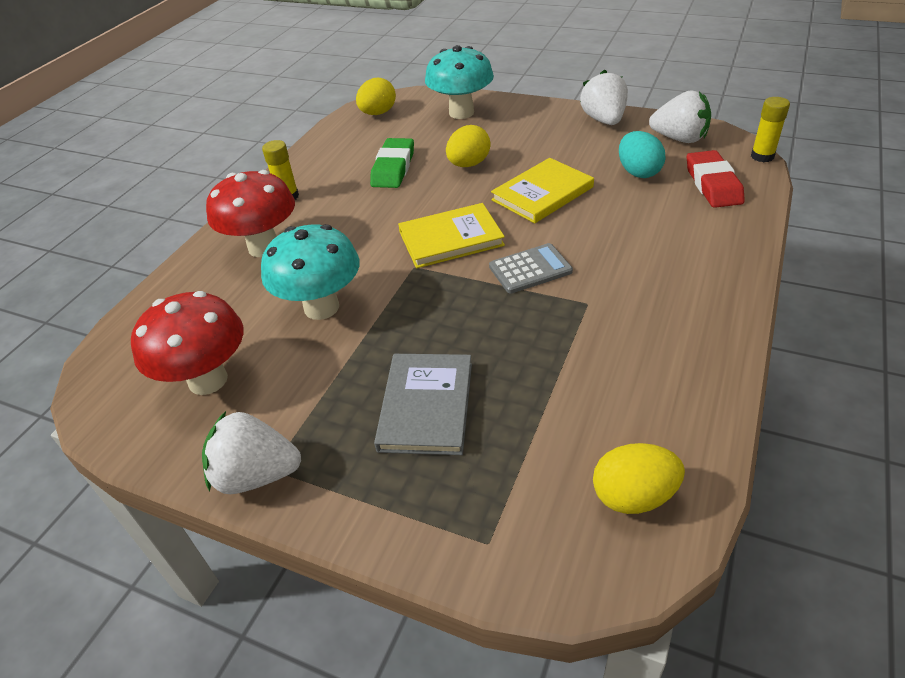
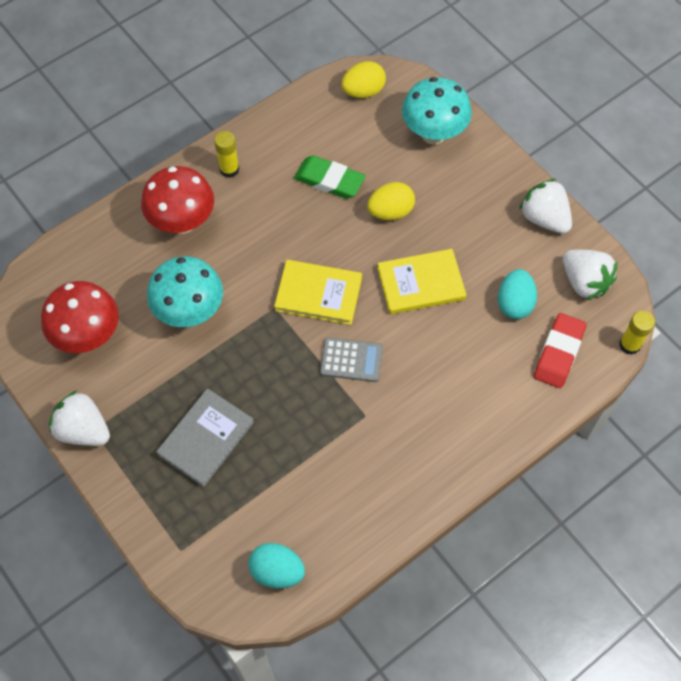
camera: 25 degrees right, 20 degrees up
(393, 168) = (329, 180): green eraser -> green eraser turned 75 degrees clockwise
(603, 120) = (544, 218): white strawberry -> white strawberry turned 60 degrees counterclockwise
(633, 496) = (277, 571): yellow egg -> turquoise egg

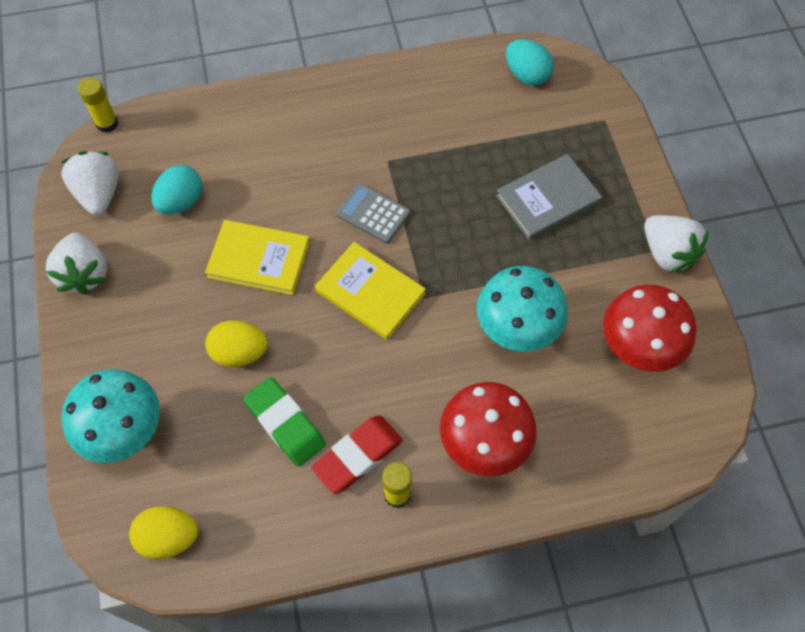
camera: 155 degrees left, 0 degrees up
(558, 353) = (175, 142): red eraser -> red eraser (358, 456)

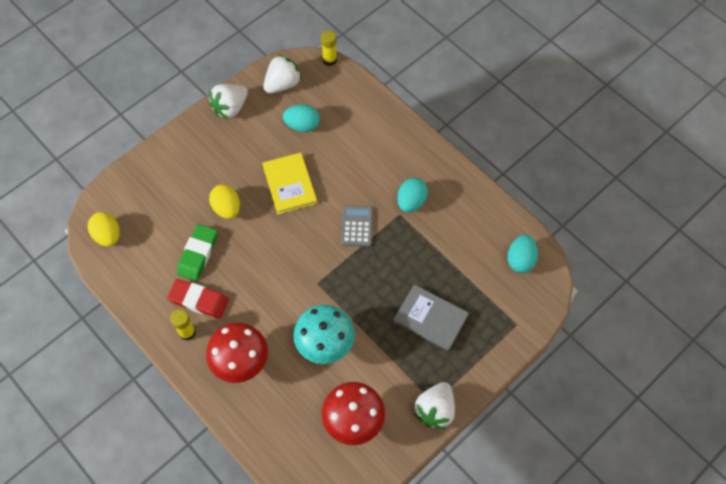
camera: 60 degrees right, 0 degrees up
(126, 432) = (152, 182): turquoise mushroom -> none
(370, 292) = (303, 253): yellow book -> none
(379, 140) = (411, 202): none -> turquoise egg

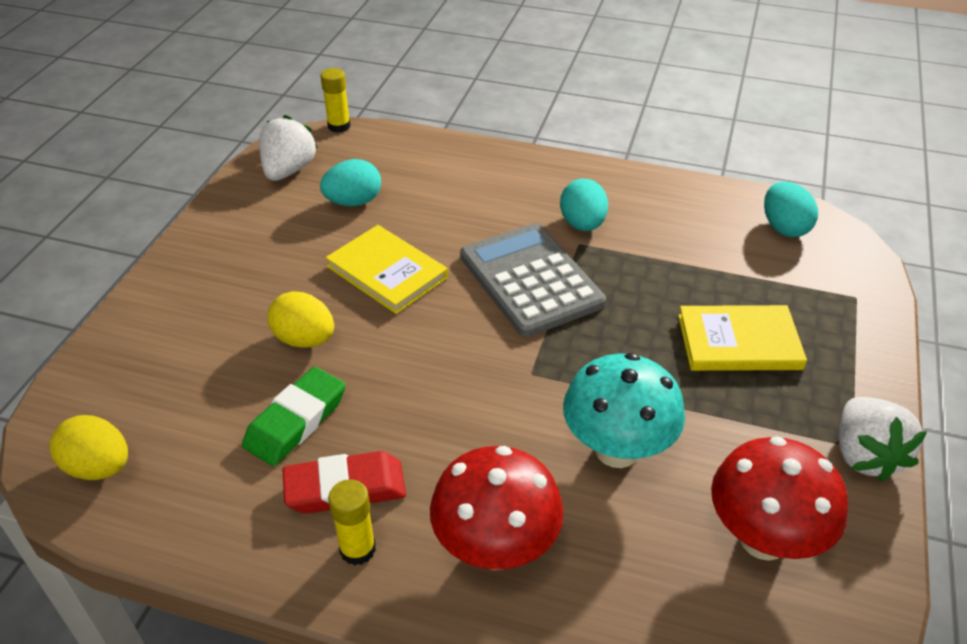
camera: 30 degrees left, 20 degrees down
(198, 254) = (296, 421): green eraser -> green eraser turned 45 degrees clockwise
(230, 108) = (224, 221): white strawberry -> none
(357, 226) = (530, 280): grey calculator -> grey calculator, size x1.82
(430, 319) = (739, 342): grey book -> yellow book

